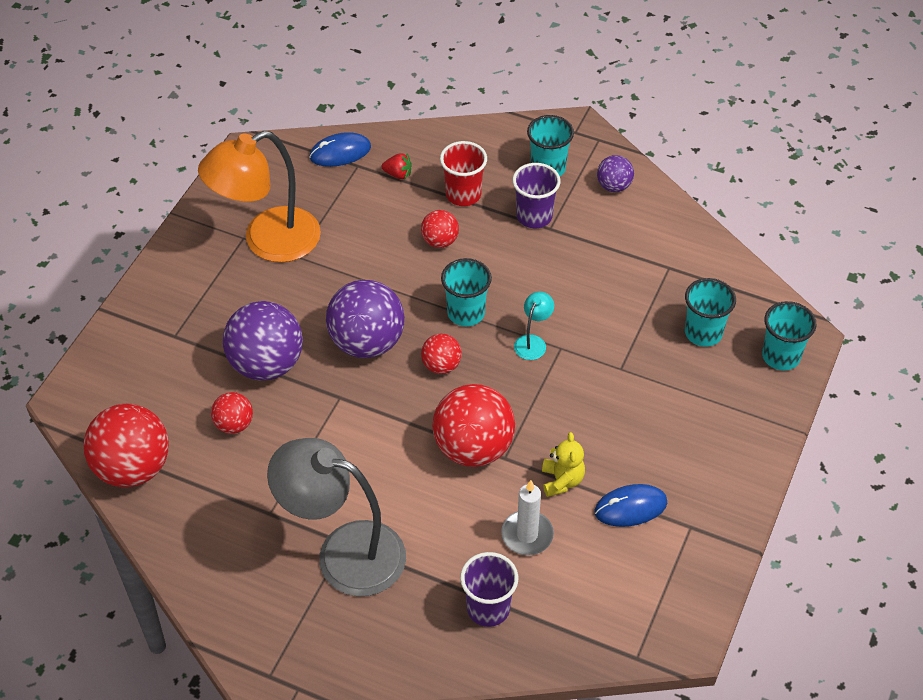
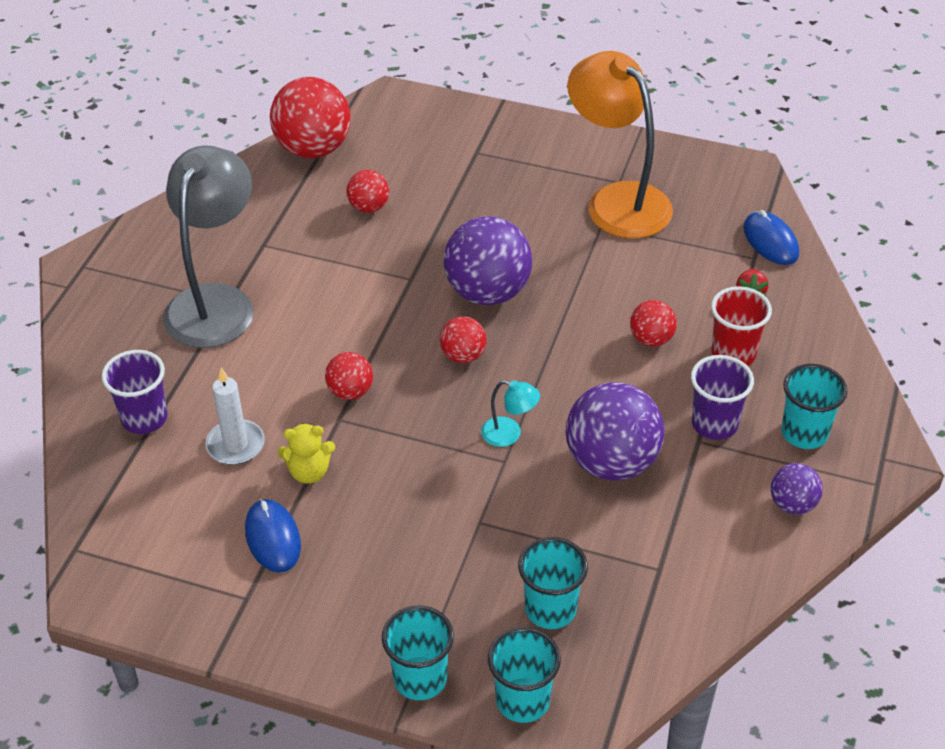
camera: 85 degrees right, 5 degrees down
(266, 364) = (448, 220): purple ball -> purple ball (611, 462)
(466, 313) = (544, 371): turquoise cup -> turquoise cup (420, 679)
(473, 448) = (350, 391): red ball -> red ball, size x0.51

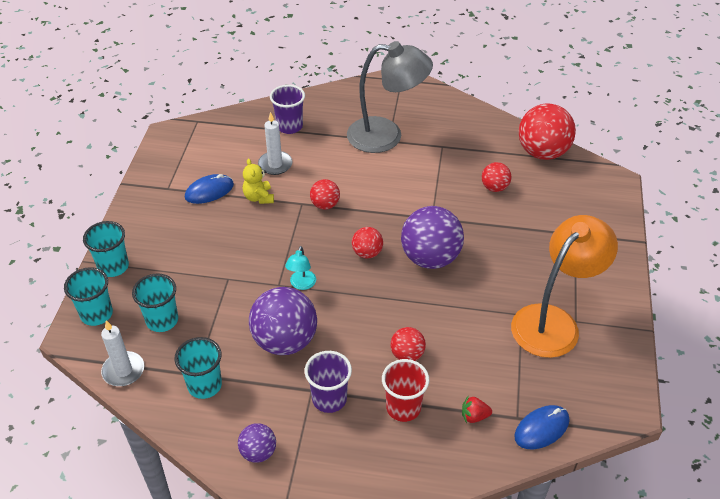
camera: 80 degrees right, 0 degrees up
(642, 660) = (123, 371): none -> white candle
(804, 433) = (329, 458): turquoise cup -> turquoise cup (204, 385)

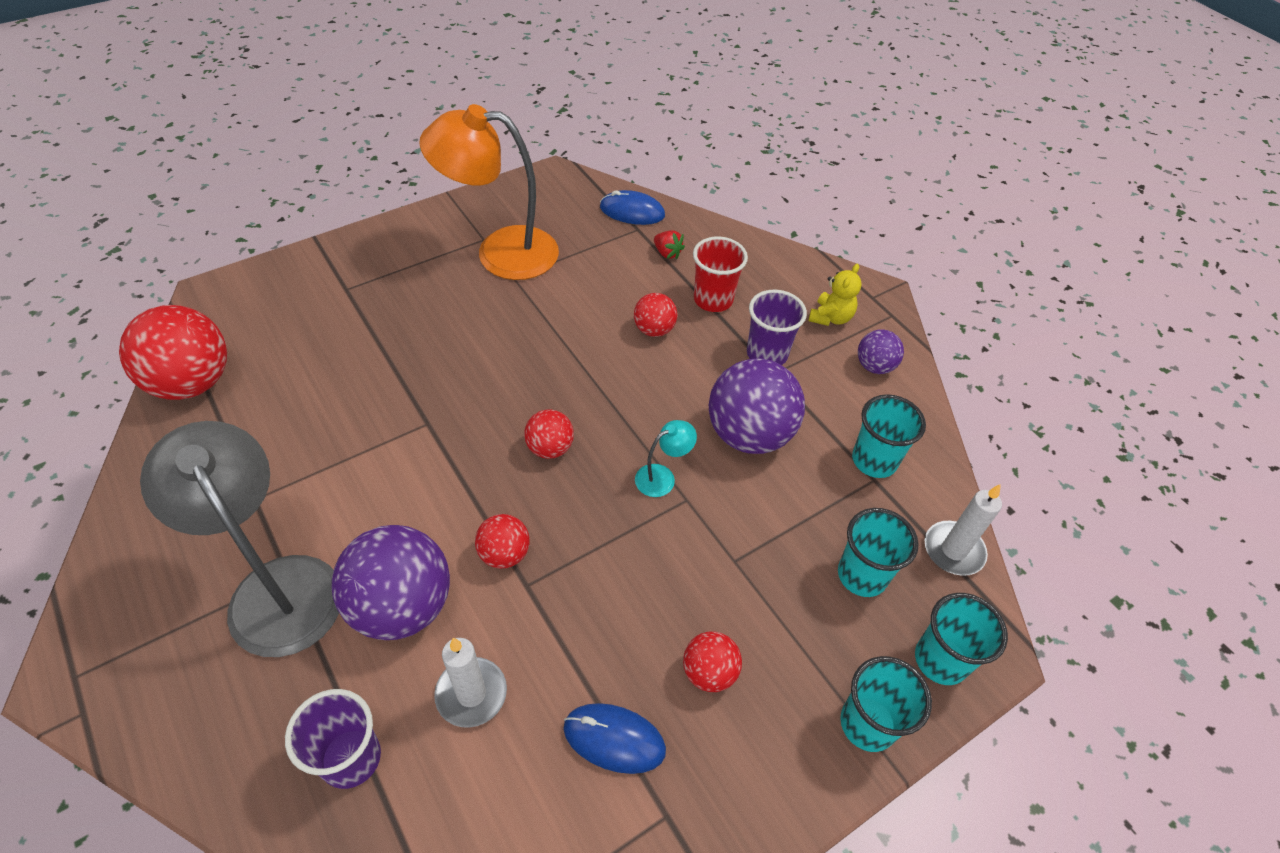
camera: 135 degrees left, 5 degrees up
(259, 197) = (564, 652): yellow teddy bear -> yellow teddy bear (830, 317)
(430, 258) = (501, 386): purple ball -> purple ball (402, 606)
(494, 187) = (312, 394): red ball -> red ball (709, 672)

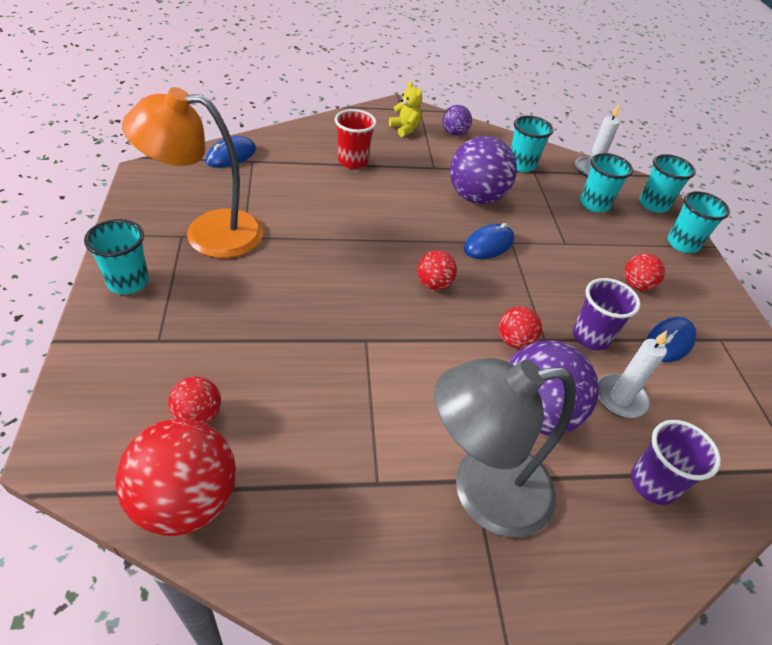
camera: 65 degrees left, 5 degrees down
(402, 239) = (128, 282): none -> turquoise cup
(500, 252) = (208, 233): orange lamp -> orange lamp turned 60 degrees clockwise
(654, 330) = (359, 195): red ball -> red ball (198, 415)
(662, 477) = (488, 244): turquoise lamp -> blue mouse
(667, 253) = (290, 159): red strawberry -> none
(767, 354) = (416, 163): purple cup -> purple cup (591, 337)

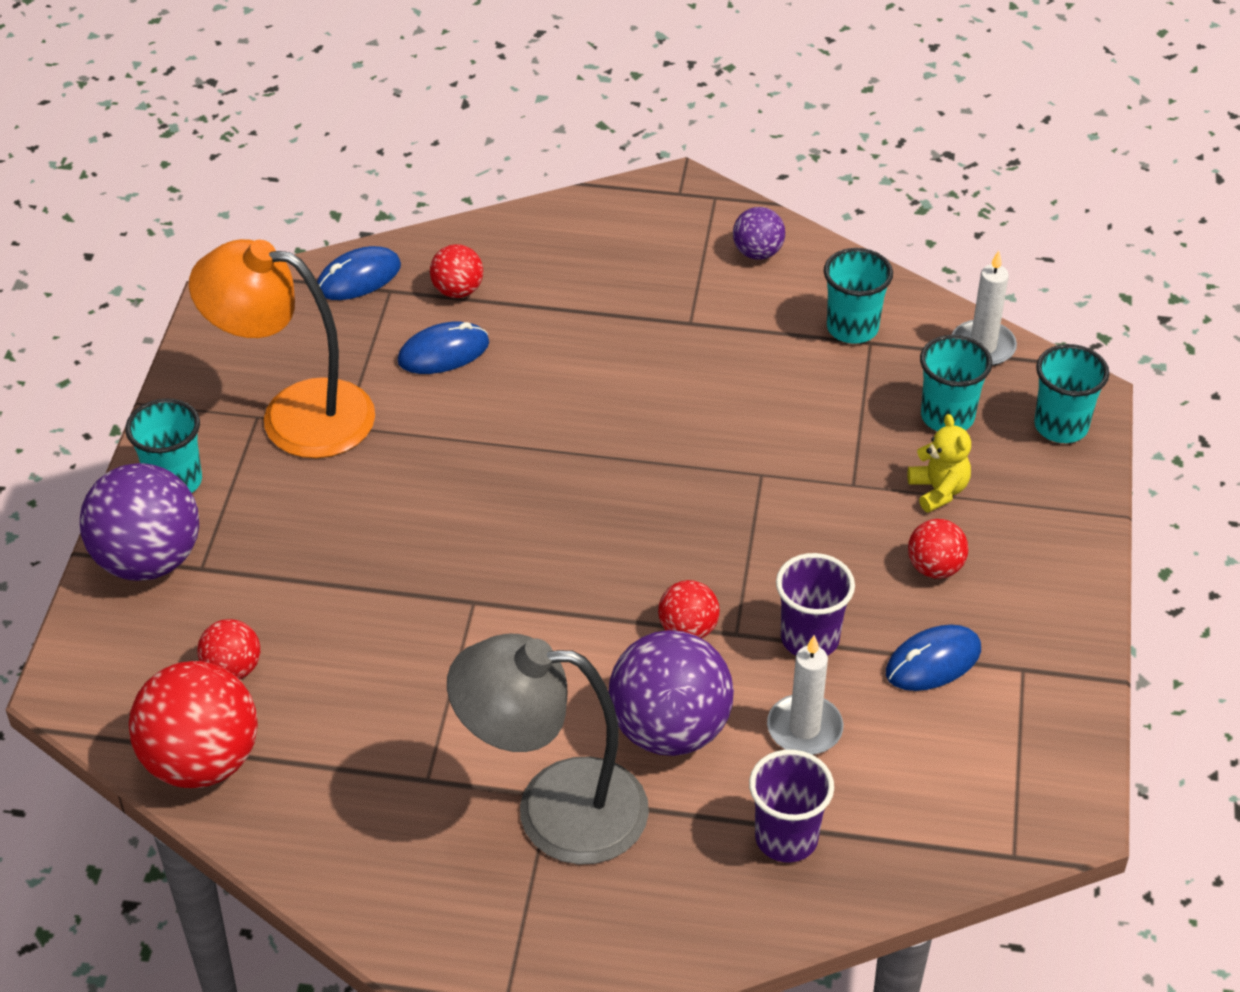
camera: 20 degrees right, 0 degrees up
(352, 161) = (553, 301): red cup -> none
(405, 129) = (670, 238): yellow teddy bear -> yellow teddy bear (938, 490)
(433, 284) = (603, 530): red ball -> red ball (457, 290)
(476, 197) = (738, 387): purple ball -> purple ball (148, 560)
(488, 244) = (720, 474): blue mouse -> blue mouse (443, 352)
(682, 244) = (1066, 505): turquoise cup -> none

